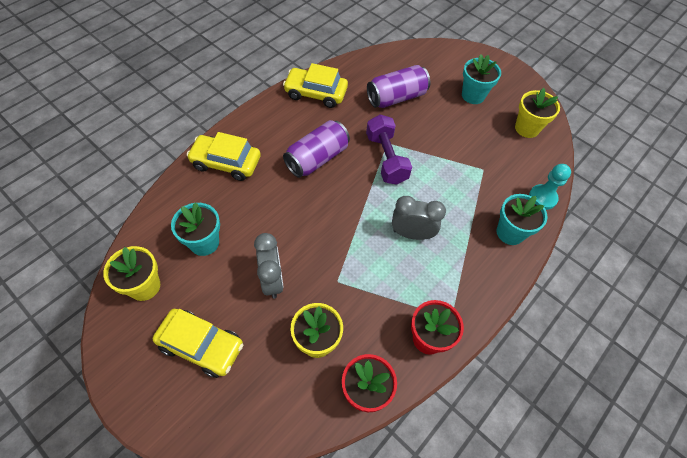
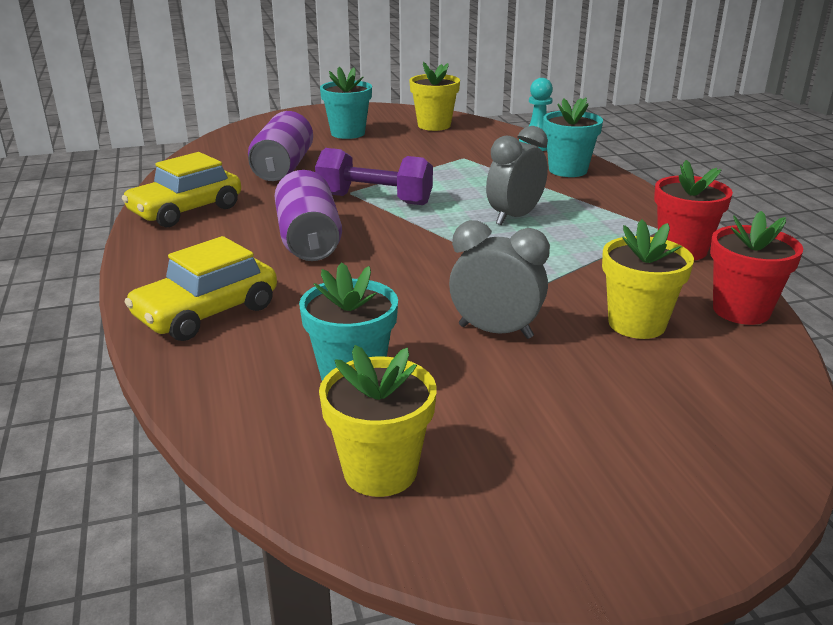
camera: 55 degrees left, 30 degrees down
(201, 345) = (571, 433): yellow car -> none

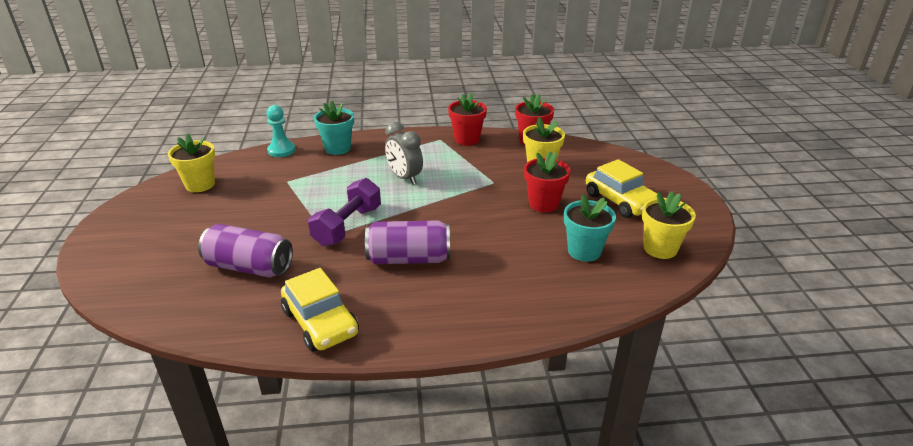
camera: 80 degrees left, 5 degrees up
(207, 312) = (507, 304): yellow car -> yellow car (620, 201)
(348, 133) = (182, 228): turquoise flower pot -> none
(495, 331) = (543, 204): grey clock -> red flower pot

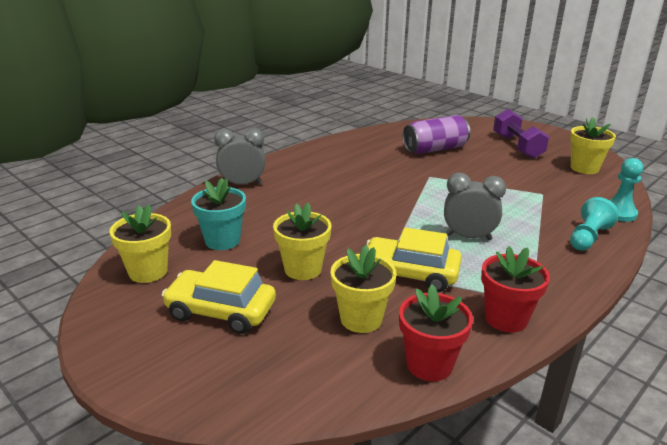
camera: 140 degrees right, 5 degrees down
(320, 322) = (348, 146): yellow car -> yellow car (409, 274)
(337, 148) = (588, 237): turquoise flower pot -> turquoise pawn
(347, 226) = (430, 186): purple dumbbell -> purple dumbbell (517, 146)
(409, 258) = (352, 185): purple can -> none
(511, 314) = (242, 184): none -> grey clock
(543, 204) = (303, 269): red flower pot -> yellow flower pot

